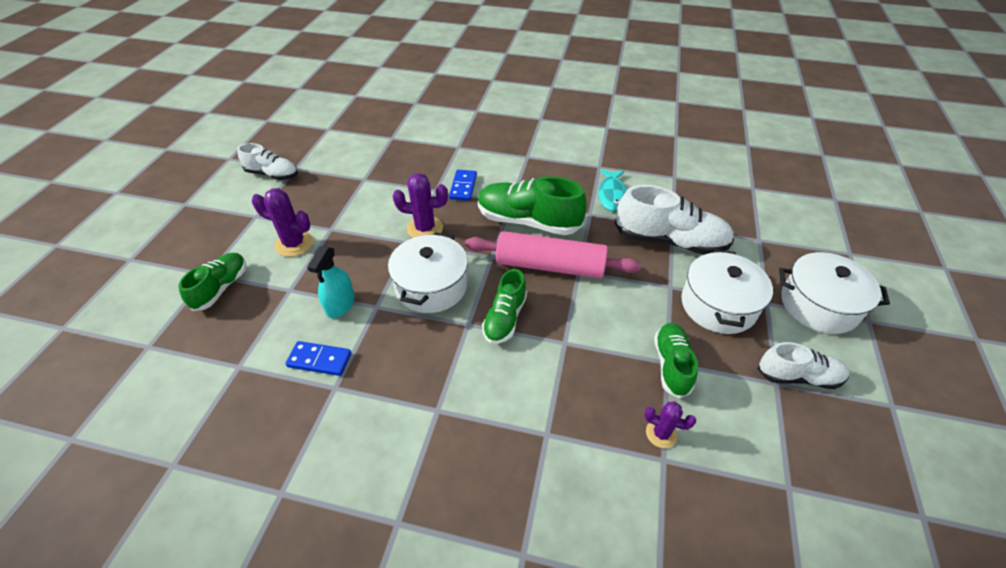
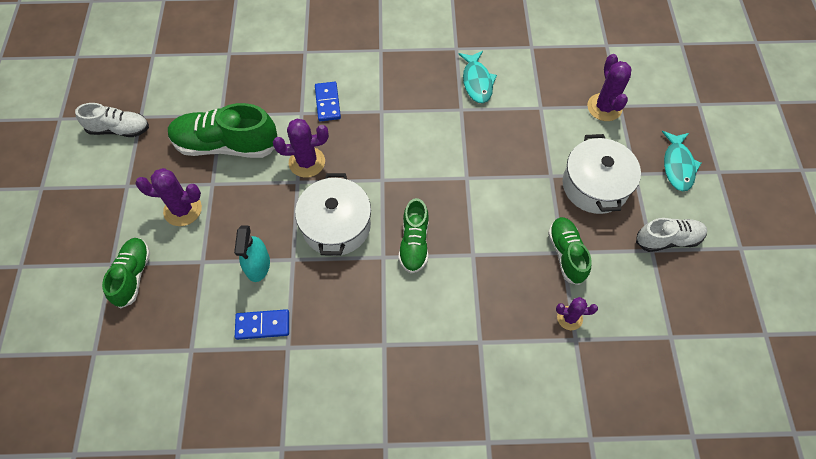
camera: 15 degrees left, 15 degrees up
(528, 221) = (404, 131): green shoe -> green shoe (226, 145)
(550, 266) = (439, 178): pink rolling pin -> none
(670, 241) = (541, 126): white shoe -> none
(741, 238) = (604, 107): none -> purple cactus
(819, 305) = (677, 166): white pot -> turquoise fish

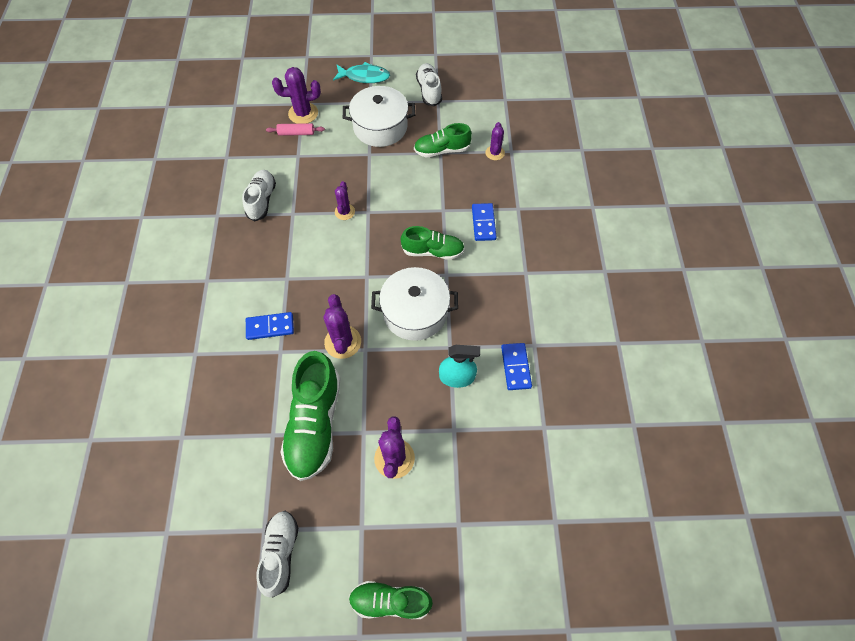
camera: 90 degrees left, 0 degrees up
(133, 275) = (471, 497): green shoe -> green shoe (390, 601)
(455, 299) = (483, 223): none -> blue domino
(465, 155) = (345, 212): none -> purple cactus
(477, 82) = (262, 200): turquoise fish -> white shoe
(573, 103) = (296, 133): none -> pink rolling pin

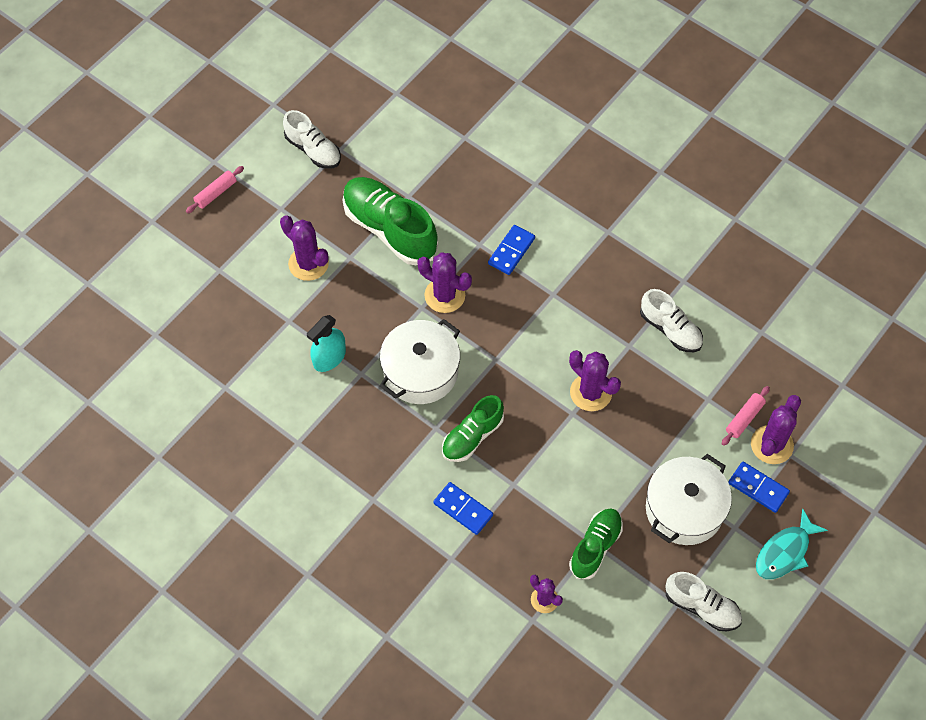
camera: 130 degrees right, 0 degrees up
(345, 212) = (590, 392): purple cactus -> purple cactus, size x1.60
(390, 601) = (216, 193): green shoe -> pink rolling pin
(516, 367) = (293, 410): blue domino -> blue domino (758, 488)

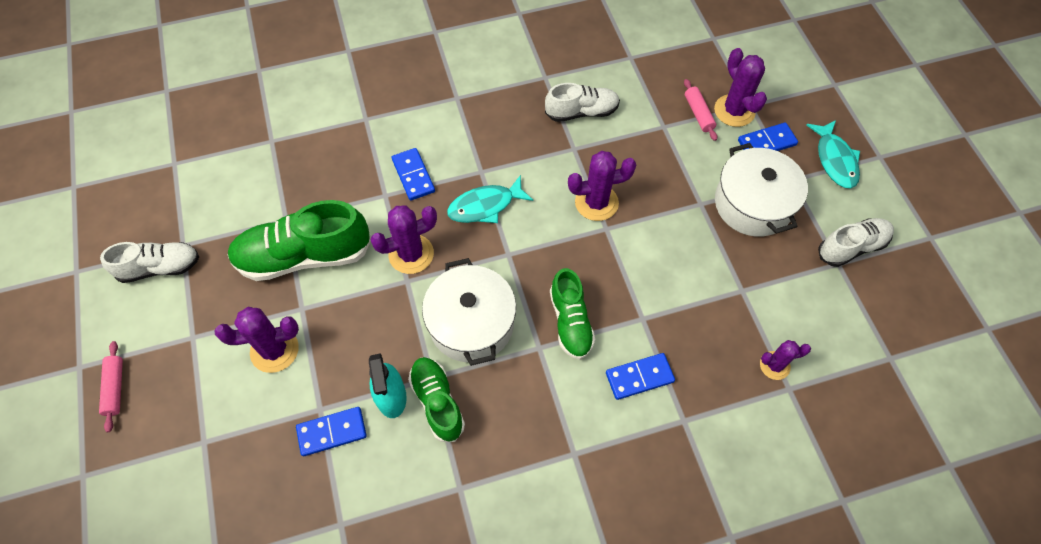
camera: 55 degrees left, 0 degrees up
(279, 339) = (332, 432): none -> blue domino
(524, 317) = (485, 206): none -> turquoise fish
(595, 547) = (747, 291): green shoe -> green shoe (437, 402)

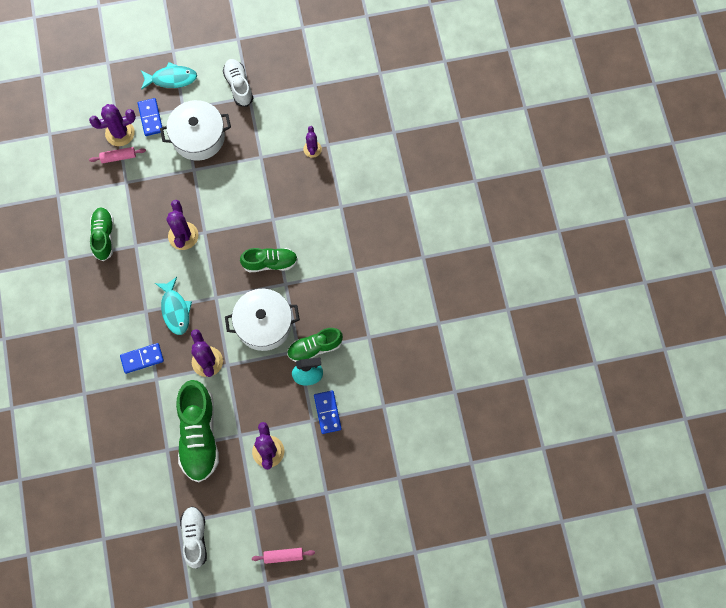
camera: 85 degrees left, 10 degrees up
(582, 112) = (104, 236): white shoe -> green shoe
(639, 377) = (311, 227): blue domino -> none

